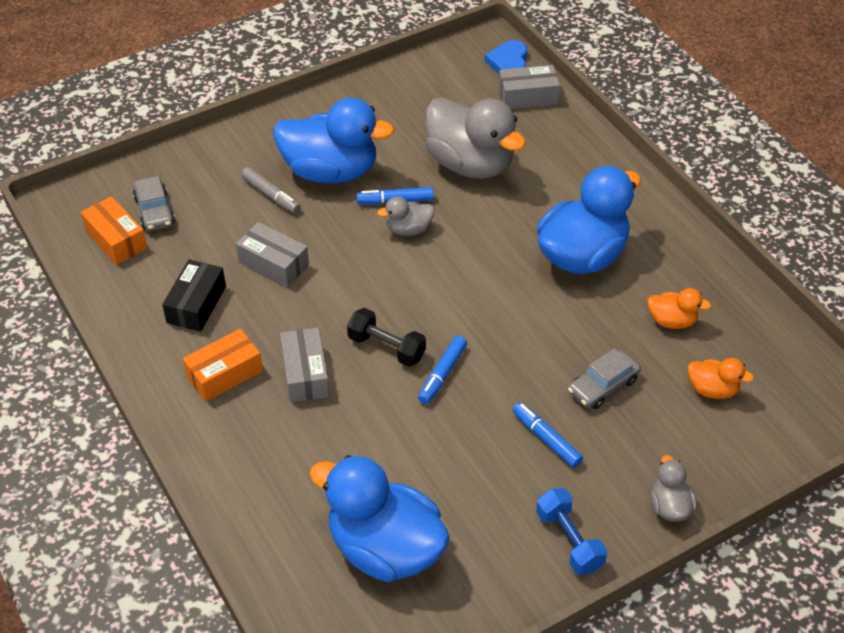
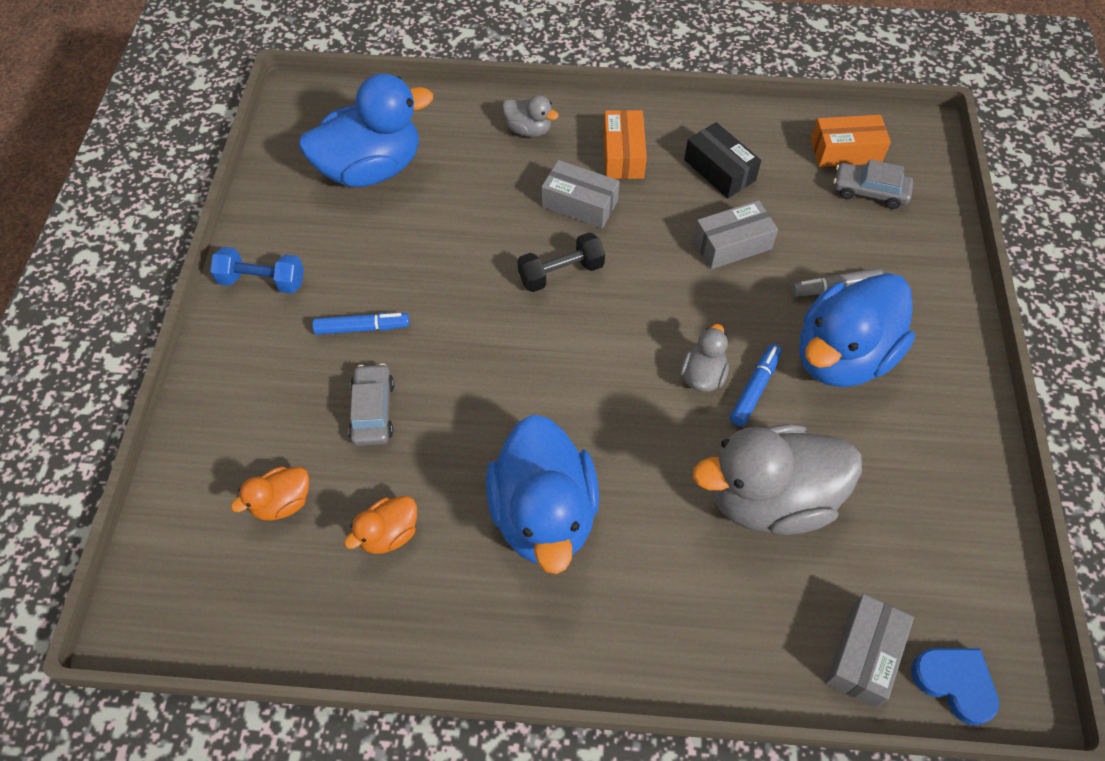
camera: 125 degrees right, 10 degrees up
(442, 374) = (496, 296): blue marker -> none
(669, 506) = (216, 371): grey duck -> grey duck (528, 130)

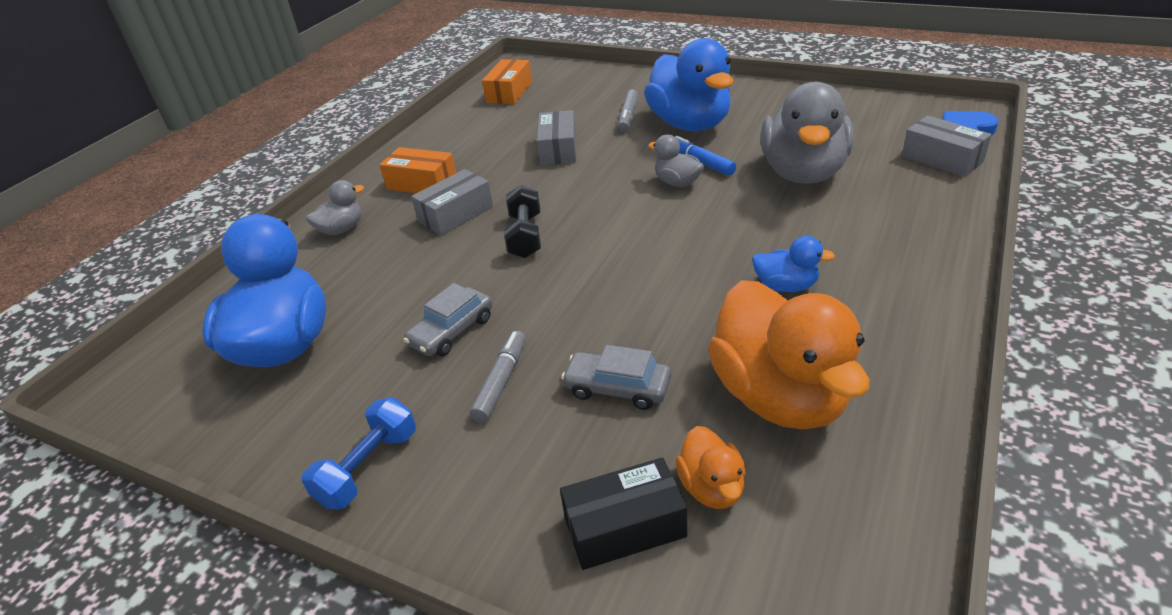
camera: 65 degrees left, 20 degrees down
(362, 328) = (501, 382): blue marker -> grey marker
(389, 534) = (780, 396): orange duck -> orange duck, size x2.16
(544, 514) = (786, 286): blue duck -> blue duck, size x0.46
(719, 170) = (481, 142): black box -> black box (624, 527)
(869, 191) = (553, 90): grey car -> grey car (452, 331)

